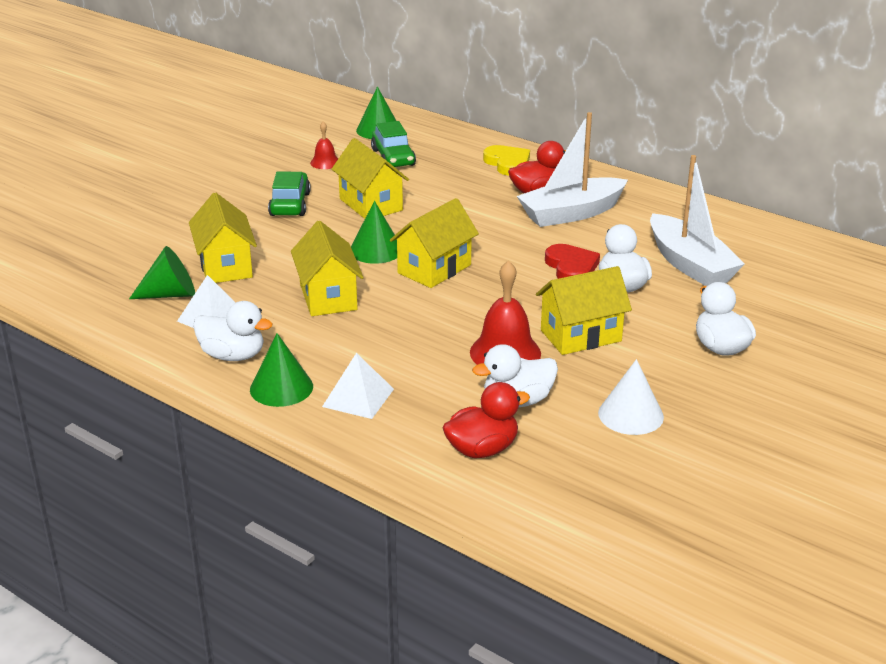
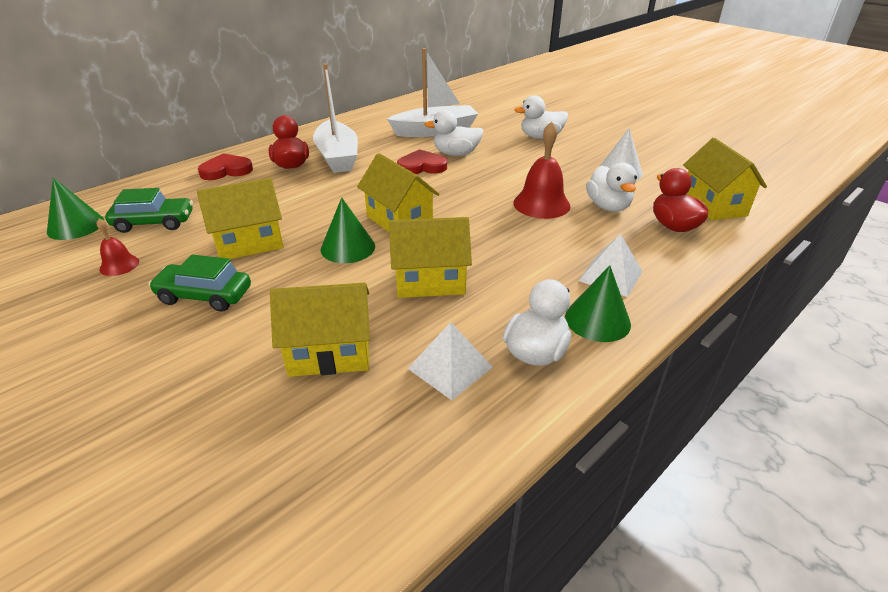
camera: 80 degrees left, 5 degrees up
(170, 294) = (381, 406): green cone -> none
(507, 163) = (226, 170): yellow heart -> red heart
(580, 336) = (521, 175): yellow house -> yellow house (713, 205)

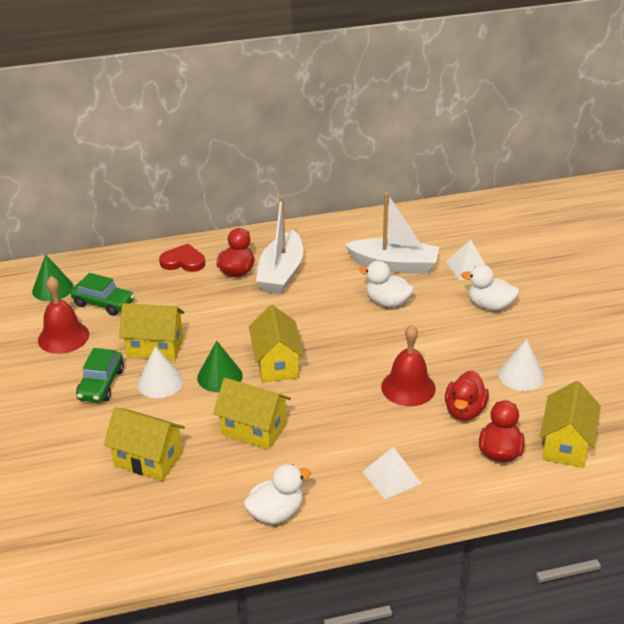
camera: 30 degrees right, 0 degrees up
(119, 265) = (63, 337): red bell -> red bell, size x1.84
(204, 296) = (101, 384): green car -> green car turned 120 degrees counterclockwise
(281, 272) = (160, 382): none -> white cone
(422, 166) = (343, 308): red heart -> none
(450, 367) = (212, 500): white pyramid -> white pyramid (468, 267)
(597, 320) = (342, 508): green cone -> none
(608, 206) = (464, 411): white duck -> red duck

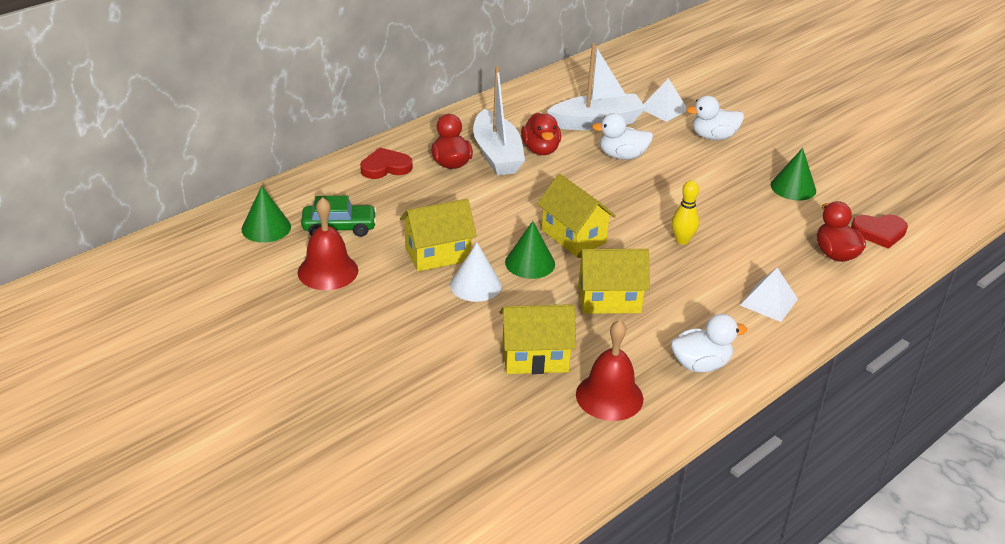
camera: 30 degrees left, 0 degrees up
(101, 384) = (416, 304): green car -> none
(276, 513) = (700, 364): white duck -> white duck turned 45 degrees clockwise
(367, 395) = (682, 240): none -> yellow bowling pin
(408, 387) = (710, 223): red bell -> red bell (609, 396)
(464, 411) = (775, 229): red duck -> red duck (540, 150)
(521, 375) = (793, 187): white cone -> green cone
(566, 444) = (879, 232): yellow house -> red heart

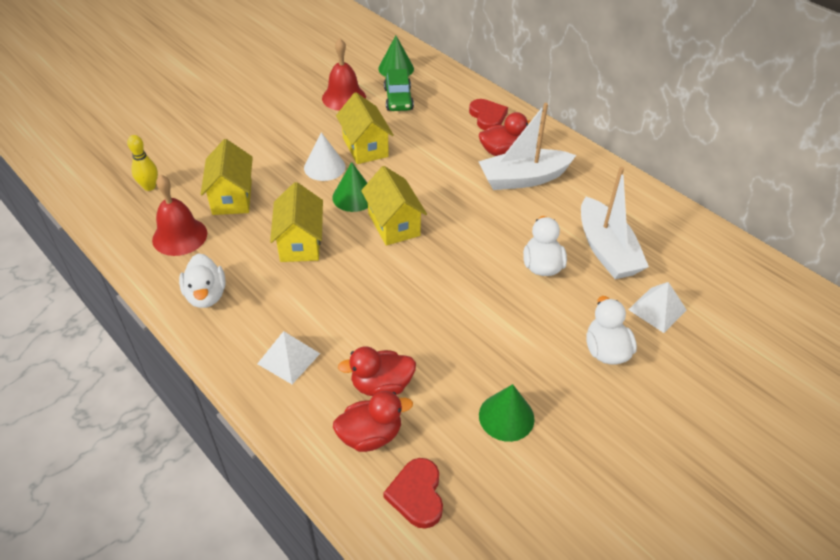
camera: 90 degrees right, 10 degrees up
(540, 150) = (538, 207): red duck -> red duck (381, 385)
(573, 236) = (393, 224): yellow house -> yellow house turned 75 degrees counterclockwise
(682, 240) = (391, 301): yellow bowling pin -> yellow bowling pin (149, 187)

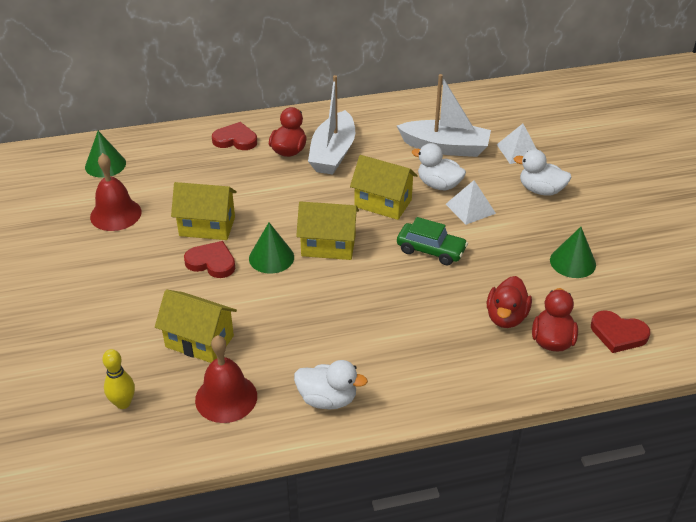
camera: 60 degrees left, 5 degrees down
(288, 358) = (444, 364): white pyramid -> white pyramid (470, 208)
(300, 243) = (305, 312): yellow house -> yellow house (383, 203)
(324, 167) = (211, 262): white cone -> red heart
(398, 99) = (156, 181): green car -> green car (431, 250)

